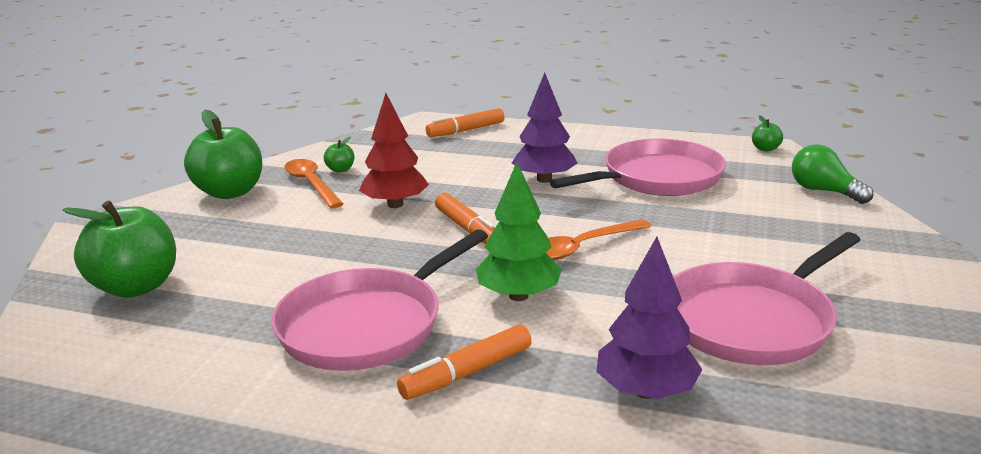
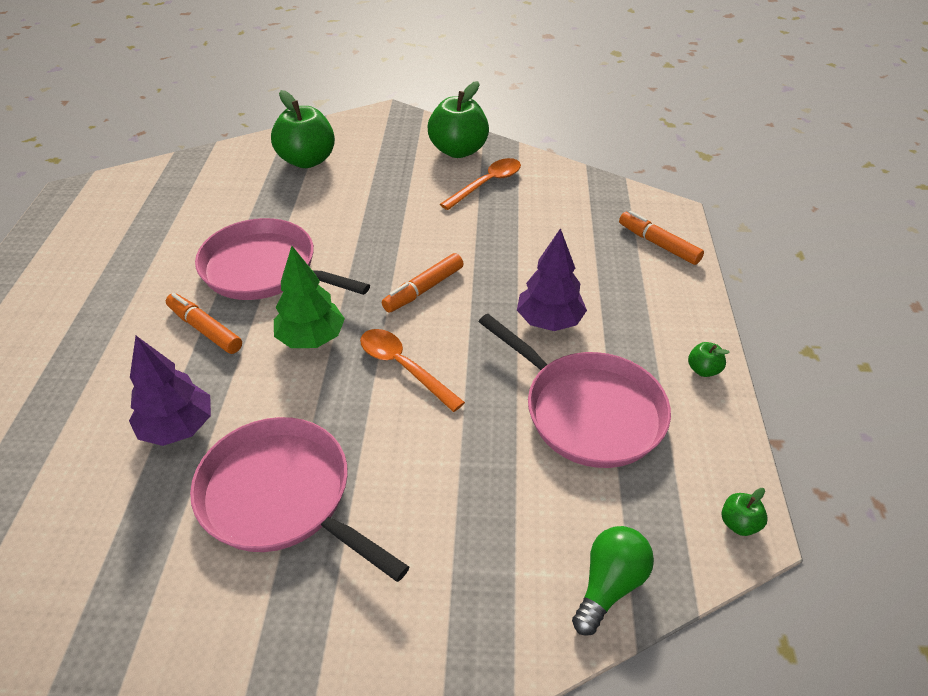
camera: 75 degrees right, 20 degrees up
(340, 170) = (522, 191): green apple -> green apple (703, 370)
(395, 204) = (461, 238): red tree -> none

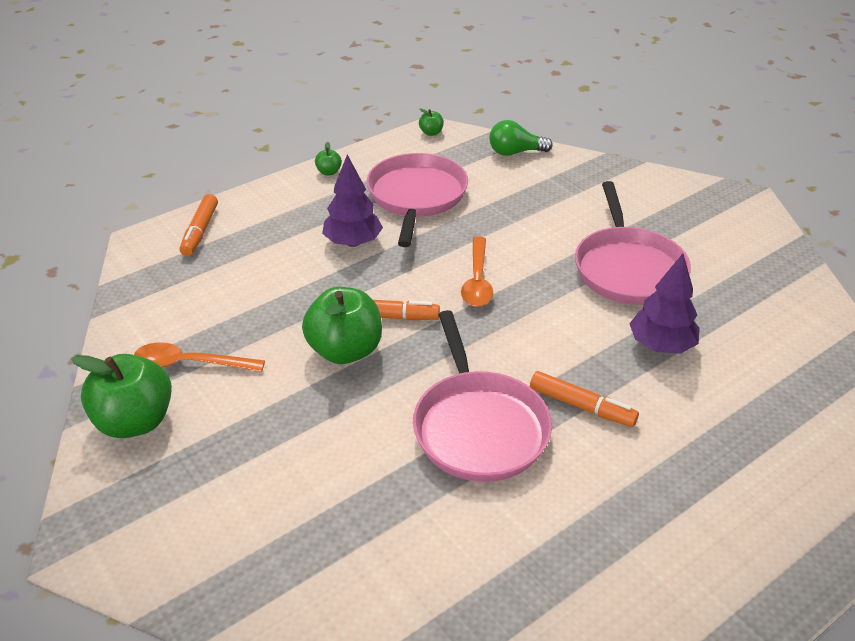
camera: 130 degrees left, 5 degrees down
(205, 329) = (582, 406): orange marker -> orange marker turned 60 degrees counterclockwise
(307, 160) = (271, 544): green apple -> green apple (345, 350)
(311, 338) = (511, 340): green tree -> none

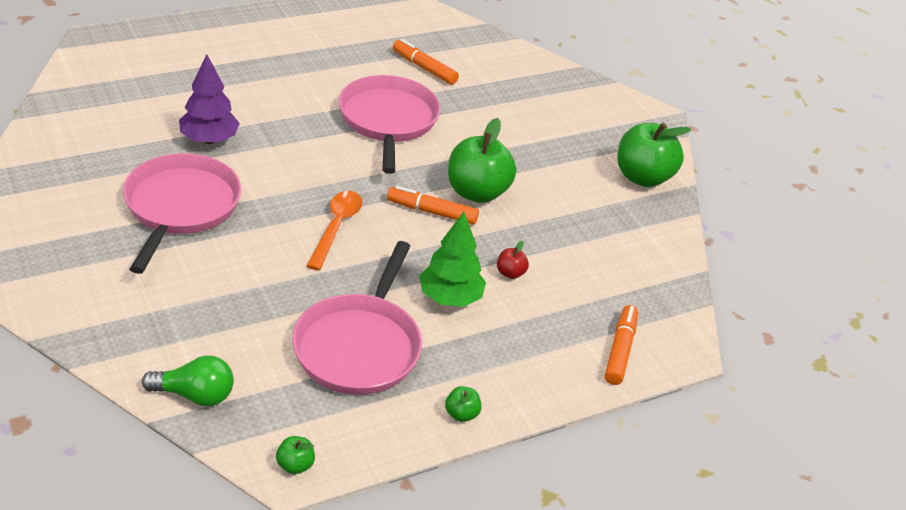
camera: 175 degrees left, 0 degrees up
(190, 363) = (608, 210): orange spoon -> none
(300, 273) = (510, 273): none -> red apple
(353, 242) = (450, 298): purple tree -> green tree
(582, 406) = (305, 116): orange marker -> orange marker (424, 68)

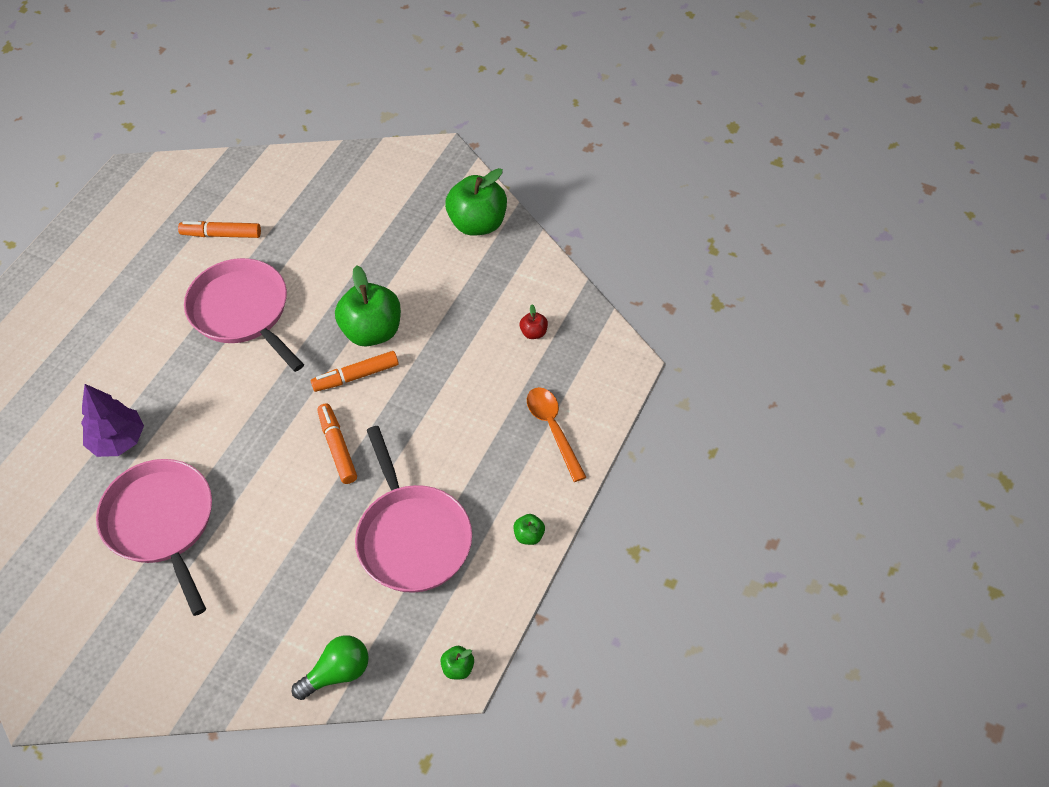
camera: 30 degrees left, 15 degrees up
(336, 227) = (299, 446): orange spoon -> orange spoon (553, 429)
(450, 298) = (437, 444): green tree -> none
(510, 273) = (459, 388): red apple -> red apple (534, 333)
(620, 350) = (586, 397): orange marker -> orange marker (337, 447)

